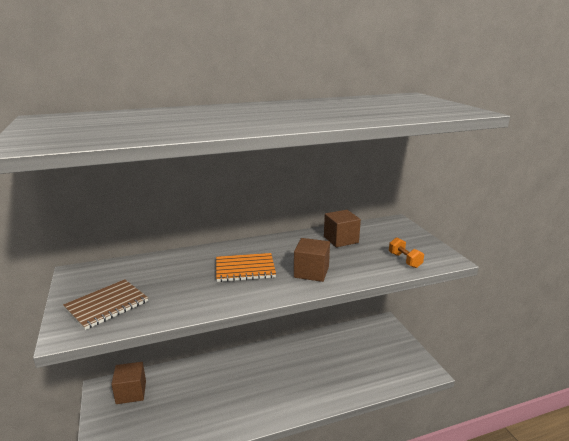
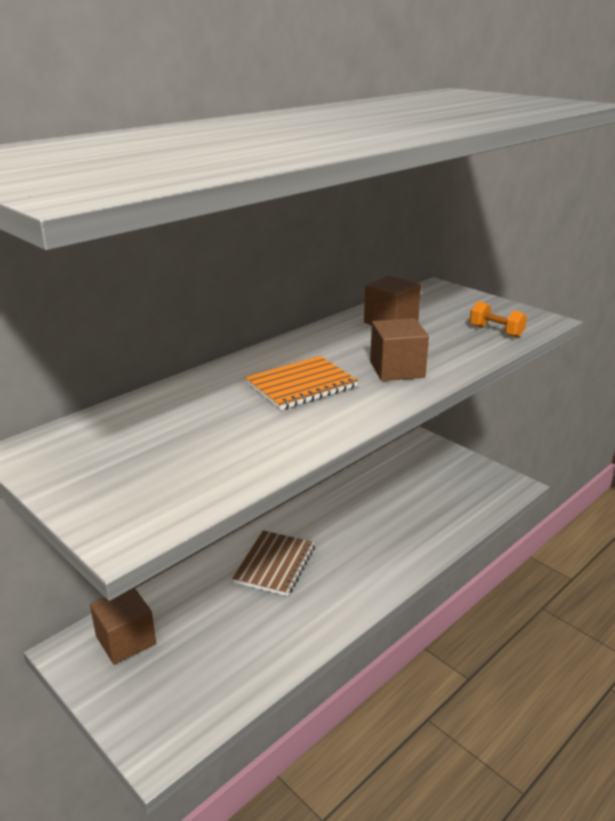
camera: 25 degrees left, 5 degrees up
(107, 305) = (142, 482): brown notebook -> brown notebook (275, 564)

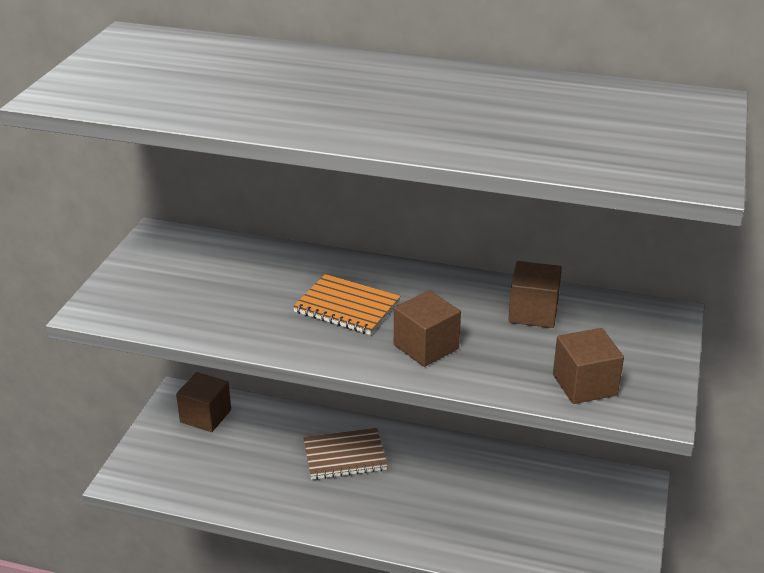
camera: 60 degrees right, 5 degrees up
(496, 331) = (584, 385): orange dumbbell -> brown cube

